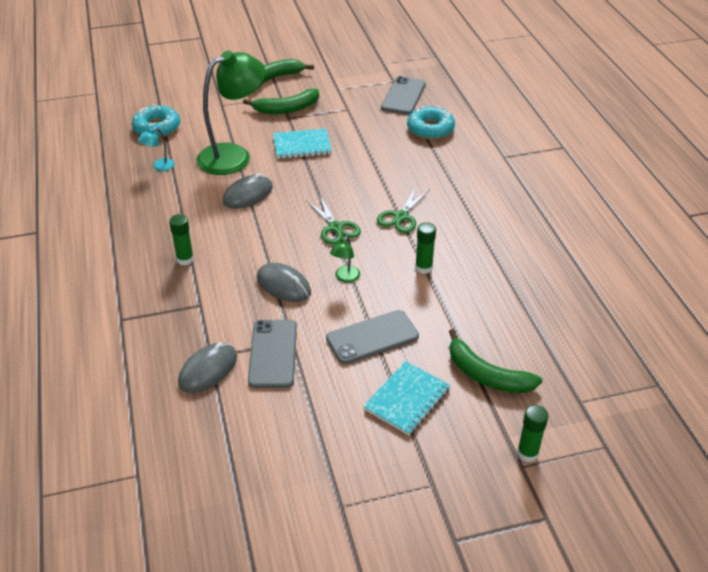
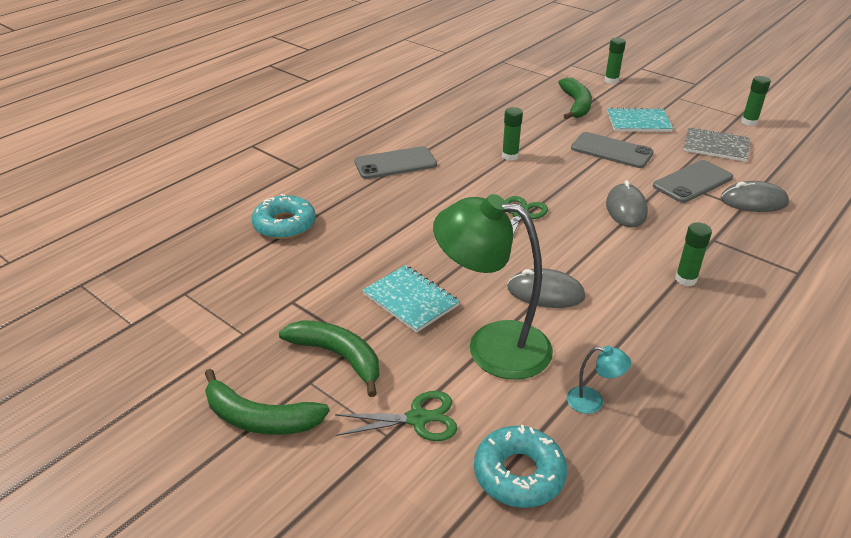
camera: 125 degrees left, 5 degrees down
(306, 422) = (716, 146): none -> grey notebook
(320, 501) = (749, 122): none -> green glue stick
(345, 278) = (573, 184): green lamp -> none
(401, 217) = (459, 188): green scissors -> green scissors (417, 419)
(403, 96) = (221, 270): grey phone -> grey phone (395, 163)

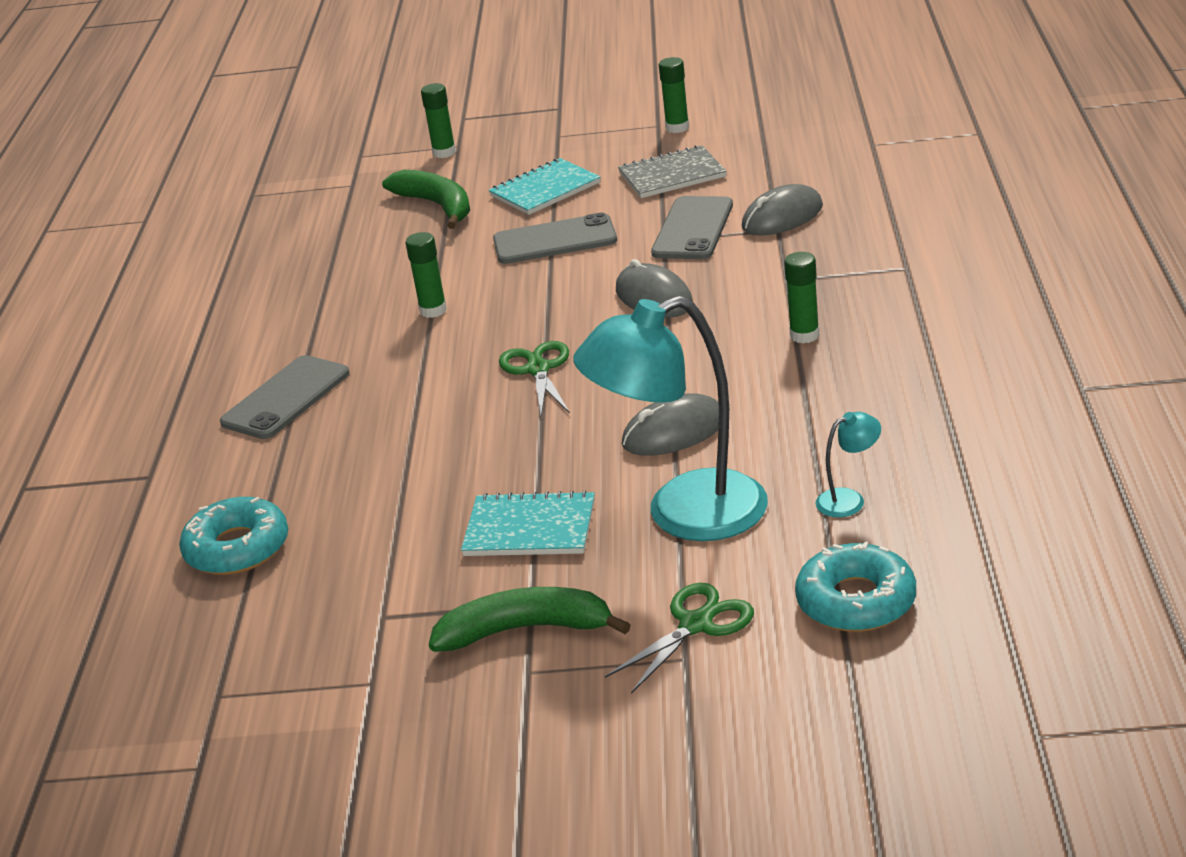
camera: 35 degrees left, 5 degrees down
(260, 418) = (521, 737): green banana -> none
(492, 345) = (683, 514): green lamp -> turquoise lamp

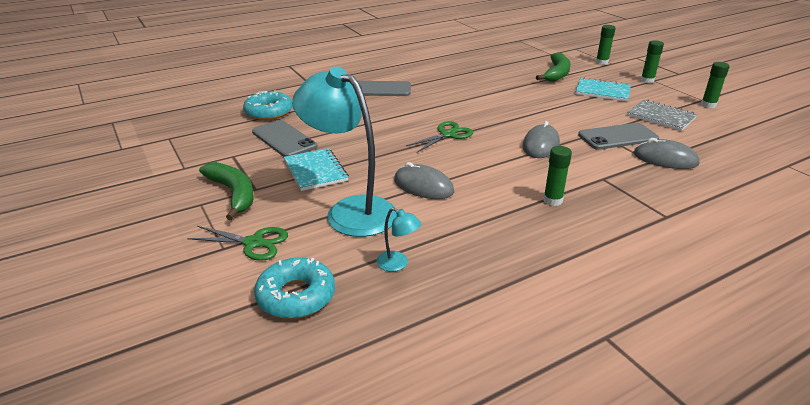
camera: 55 degrees right, 0 degrees up
(433, 310) = (472, 98): green glue stick -> green glue stick (647, 80)
(555, 240) = (561, 106): grey phone -> grey phone (284, 139)

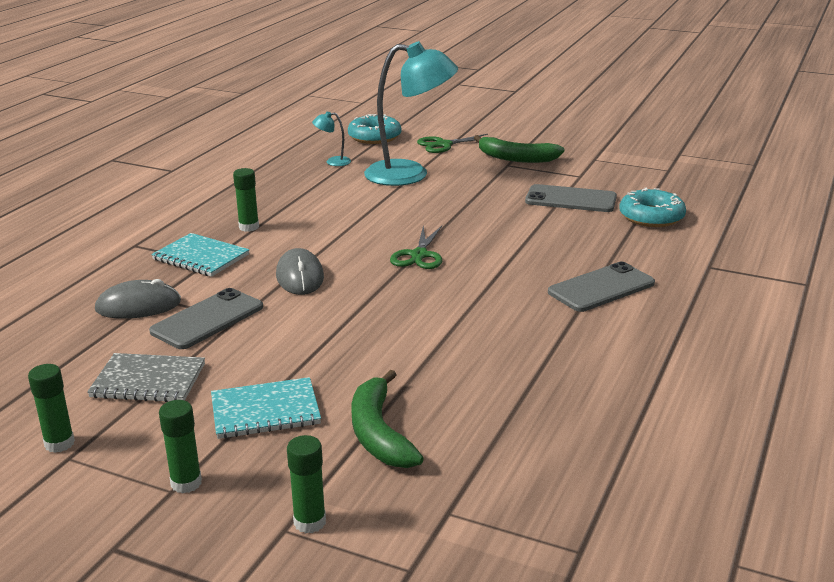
camera: 145 degrees right, 5 degrees down
(315, 171) = (487, 187): turquoise notebook -> turquoise notebook (201, 257)
(423, 186) = (377, 204): grey mouse -> none

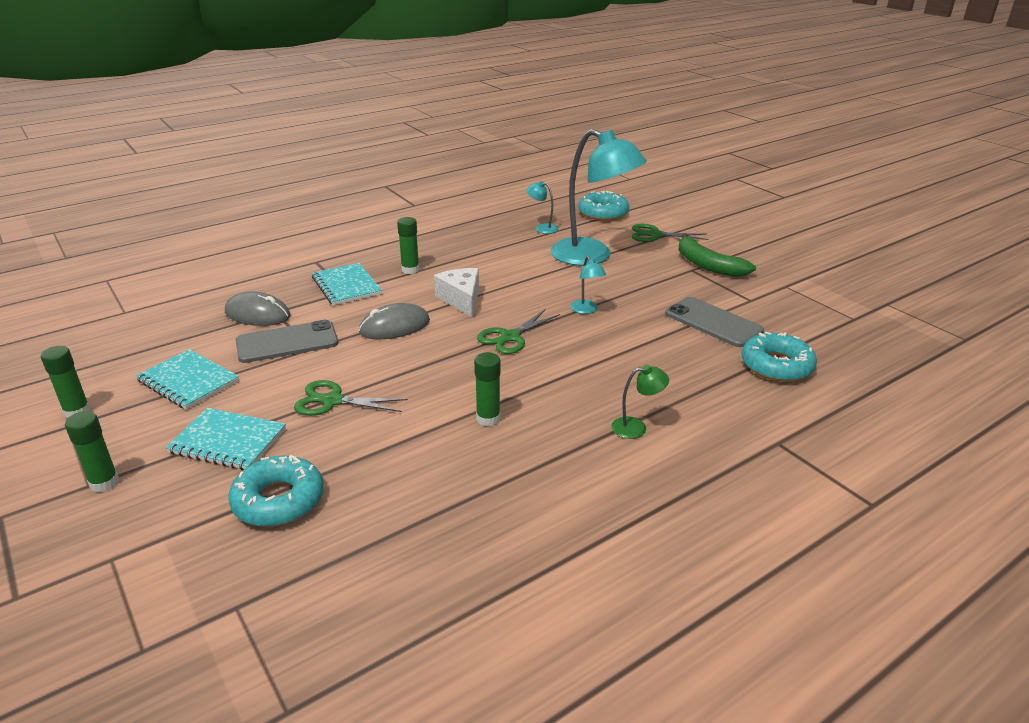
camera: 30 degrees right, 5 degrees up
(148, 381) = (188, 381): grey notebook -> turquoise notebook
(300, 276) = (394, 326): grey mouse -> grey mouse turned 45 degrees clockwise
(310, 522) = (134, 561): green glue stick -> green glue stick (488, 418)
(323, 349) = (332, 401): none -> green scissors
(334, 238) = (461, 299): none -> white cheese
(379, 433) = (278, 500): green banana -> turquoise donut
(458, 217) = (586, 310): none -> turquoise lamp
(601, 288) = (636, 427): grey phone -> green lamp

